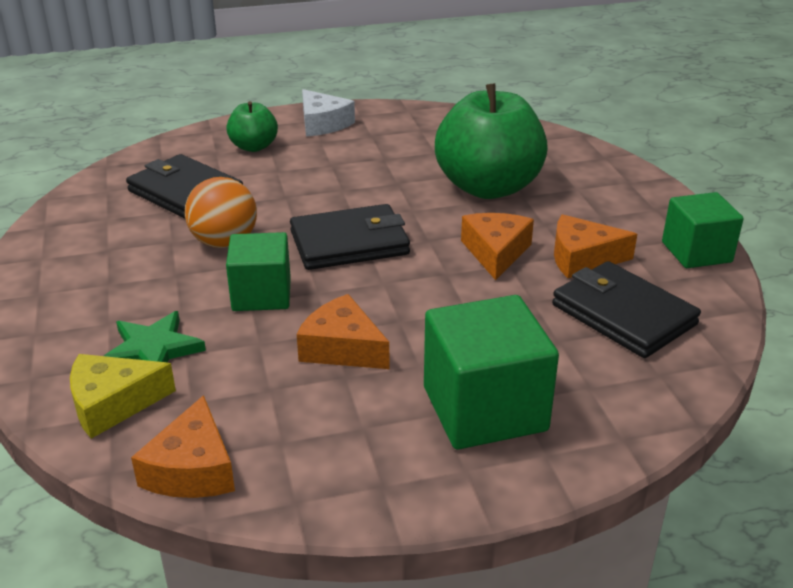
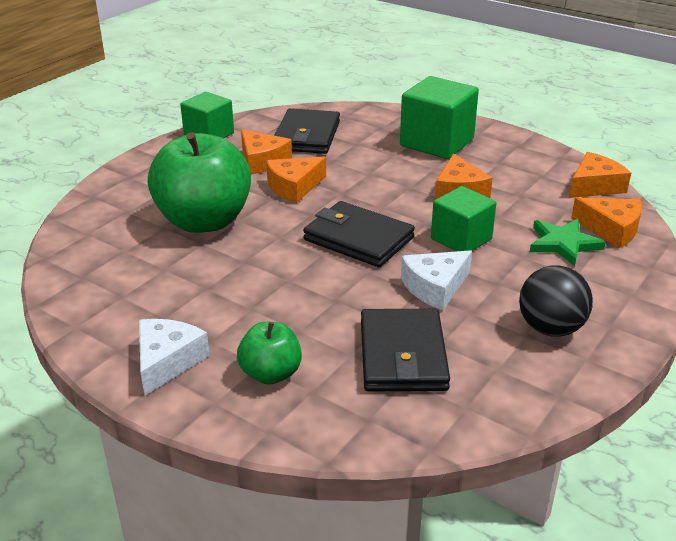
camera: 130 degrees left, 0 degrees up
(91, 263) = (550, 328): none -> black ball
(113, 404) = (611, 229): yellow cheese -> orange cheese
(224, 242) = (435, 287): orange ball -> white cheese

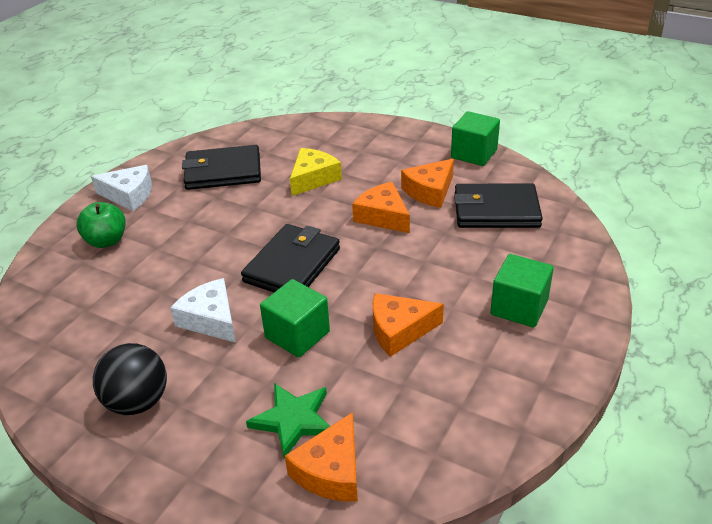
camera: 85 degrees right, 5 degrees up
(204, 221) = (313, 178): green apple -> yellow cheese
(403, 355) = (115, 305): black wallet -> black wallet (223, 172)
(436, 142) = (519, 307): green cube -> green cube, size x0.66
(594, 186) = (444, 462): orange cheese -> none

